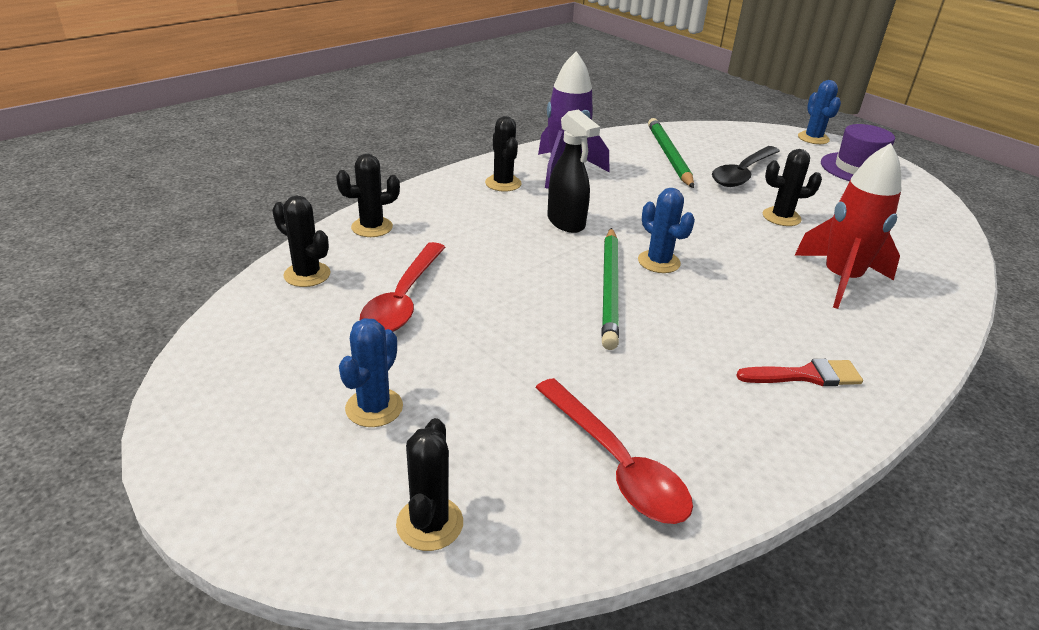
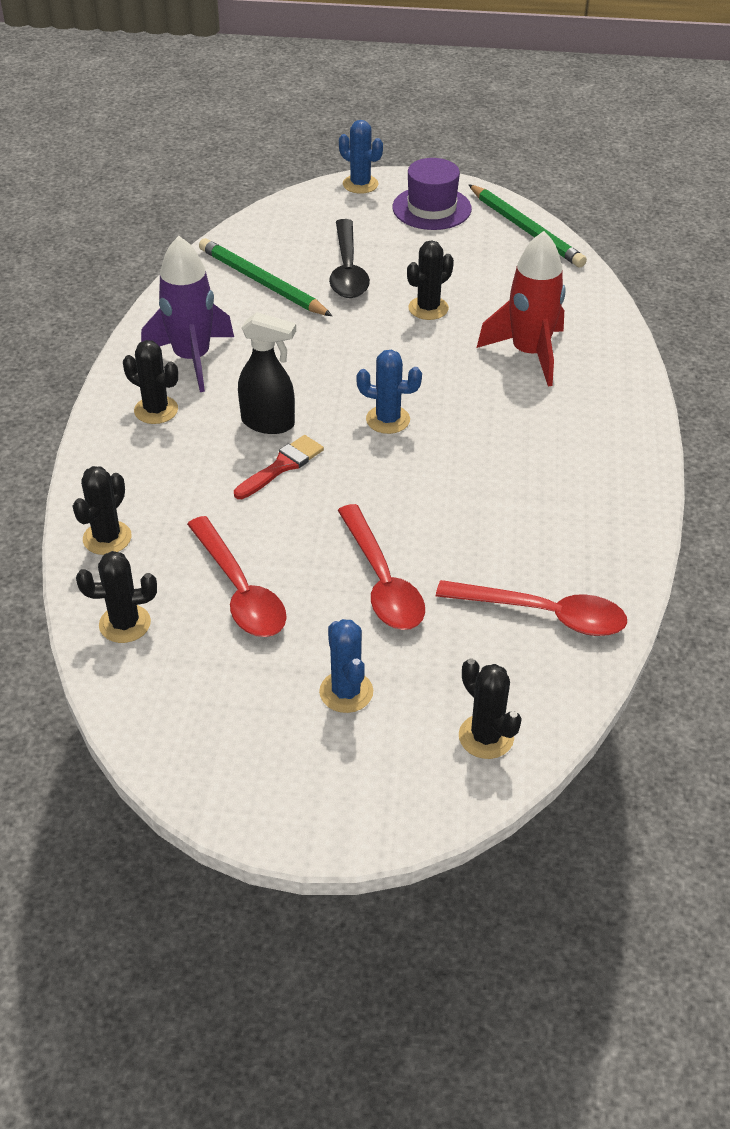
camera: 40 degrees left, 10 degrees up
(510, 353) = (381, 581): none -> red spoon
(609, 289) = (382, 472): green pencil -> green pencil (525, 229)
(806, 375) = (585, 462): red brush -> red brush (282, 466)

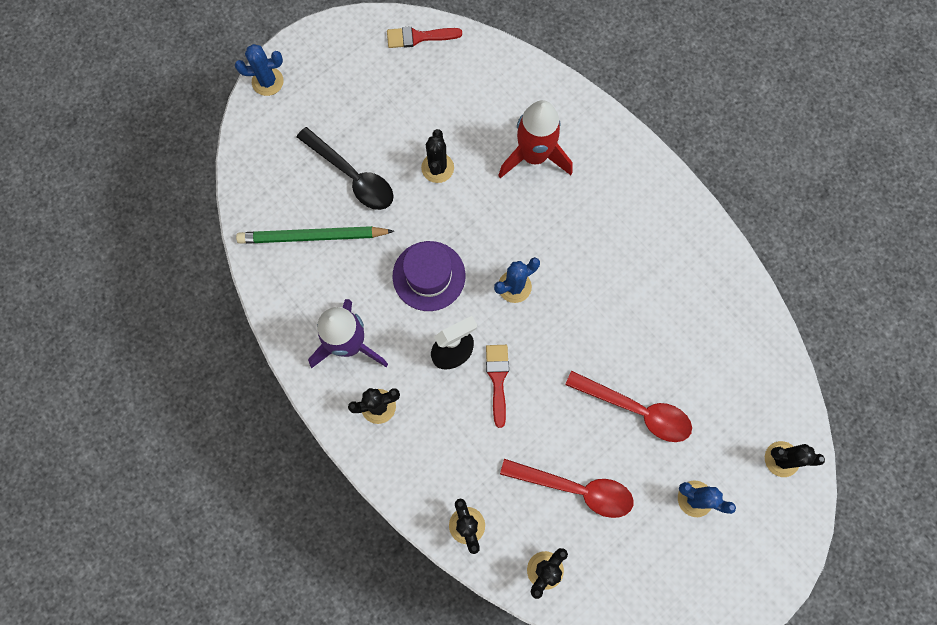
camera: 45 degrees left, 30 degrees up
(431, 208) = (340, 66): purple hat -> purple hat (429, 276)
(525, 229) = (418, 37): green pencil -> red brush
(543, 614) = (732, 354): red spoon -> none

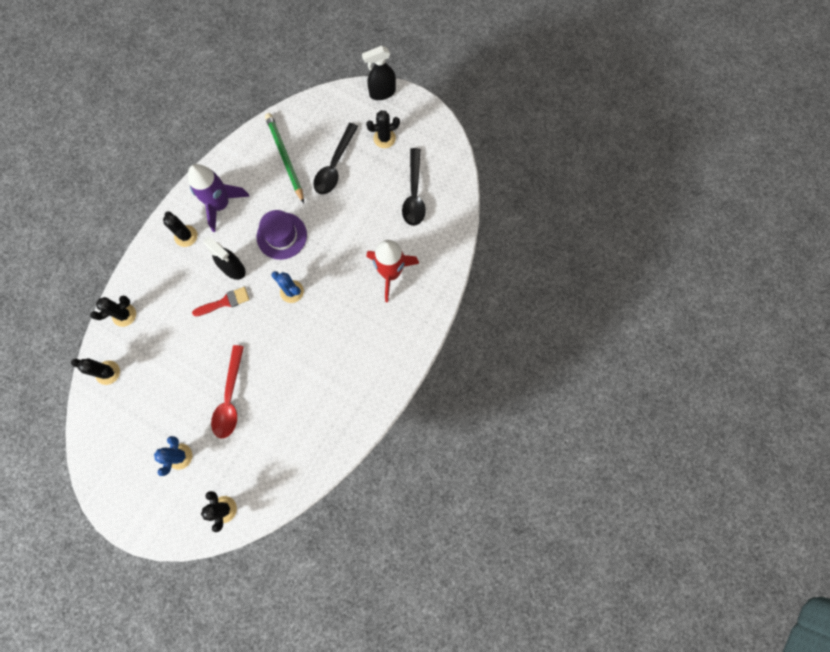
camera: 70 degrees right, 0 degrees up
(267, 81) = (382, 93): blue cactus -> black spray bottle
(418, 37) = (450, 170): red brush -> none
(434, 92) = (414, 194): none -> black spoon
(437, 168) = (359, 215): black cactus -> black cactus (384, 138)
(575, 489) = (165, 375): red spoon -> none

